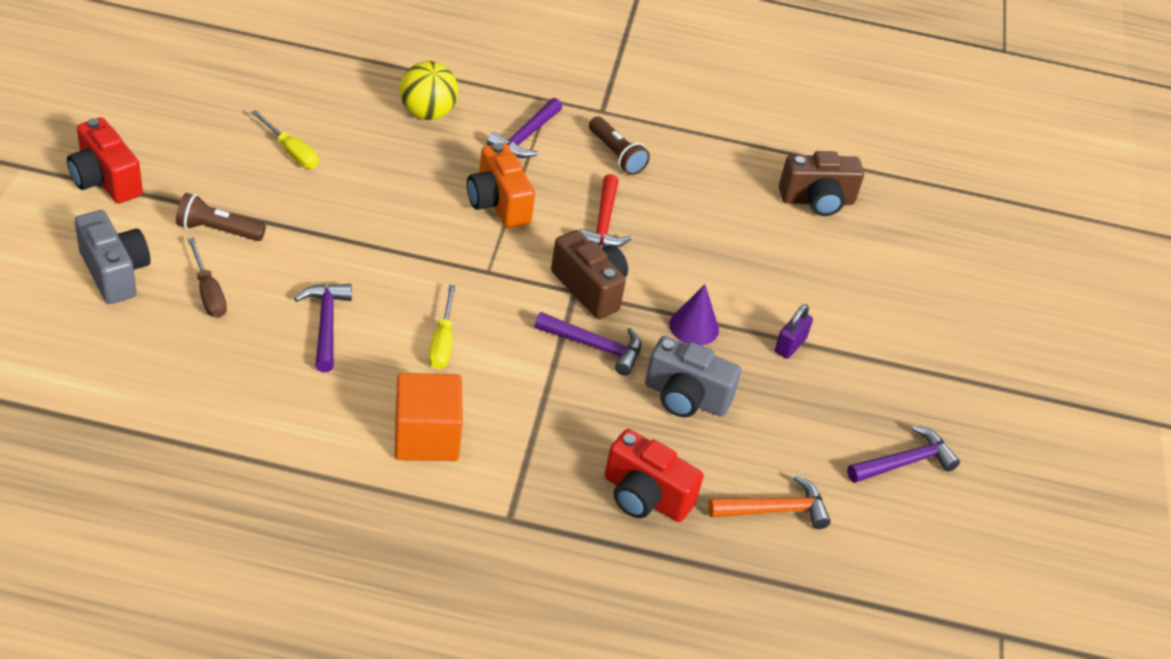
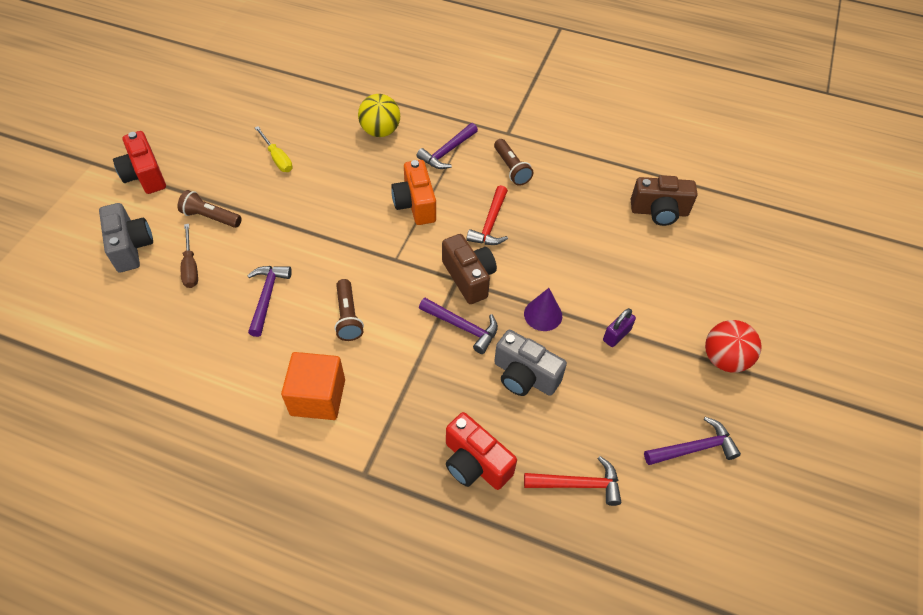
camera: 15 degrees right, 10 degrees up
(442, 342) = (348, 317): yellow screwdriver -> brown flashlight
(775, 510) = (578, 484): orange hammer -> red hammer
(924, 364) = (724, 359): none -> red ball

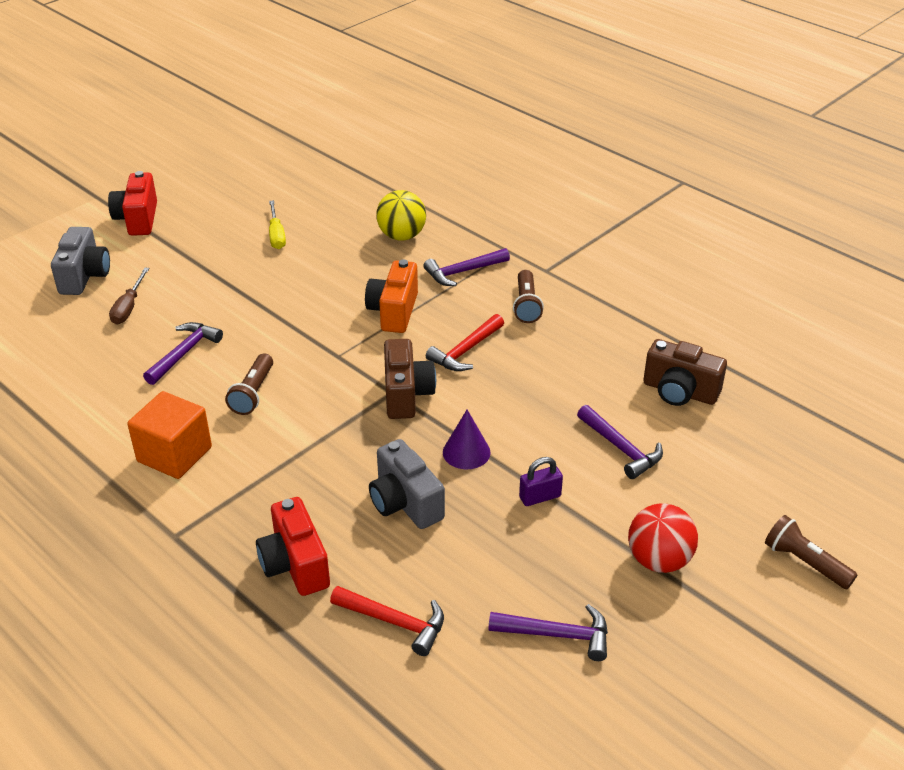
camera: 25 degrees right, 15 degrees down
(210, 217) = (176, 270): brown flashlight -> brown flashlight (804, 562)
(463, 327) = (368, 437): purple hammer -> purple hammer (621, 448)

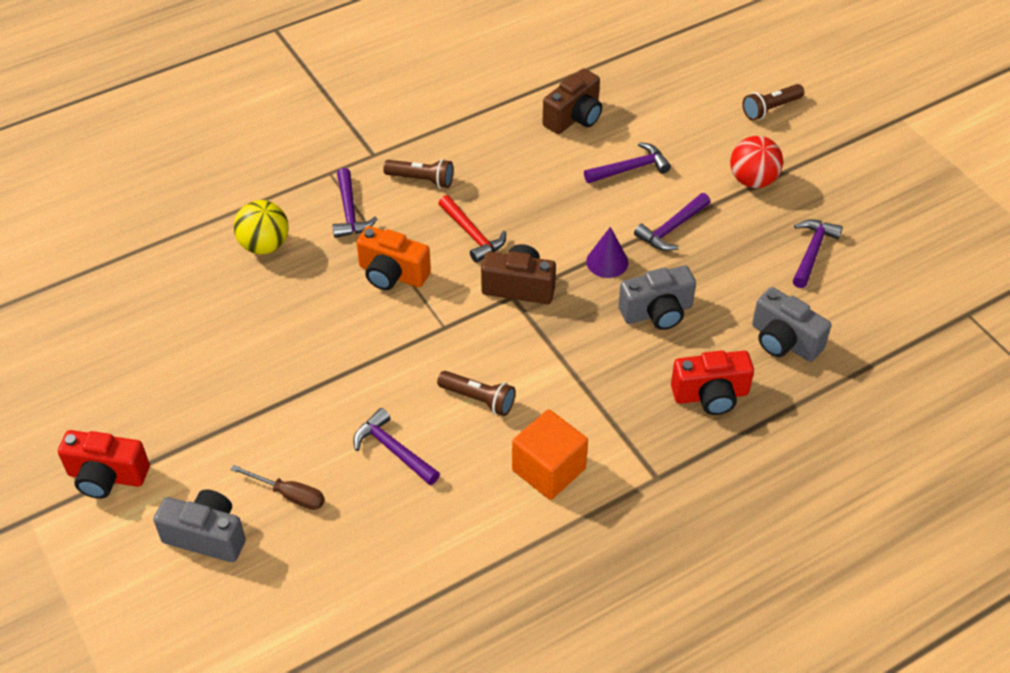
camera: 75 degrees left, 10 degrees up
(276, 235) = (210, 348): yellow screwdriver -> none
(395, 622) = (784, 341): red hammer -> grey camera
(540, 497) = (671, 229): purple padlock -> purple hammer

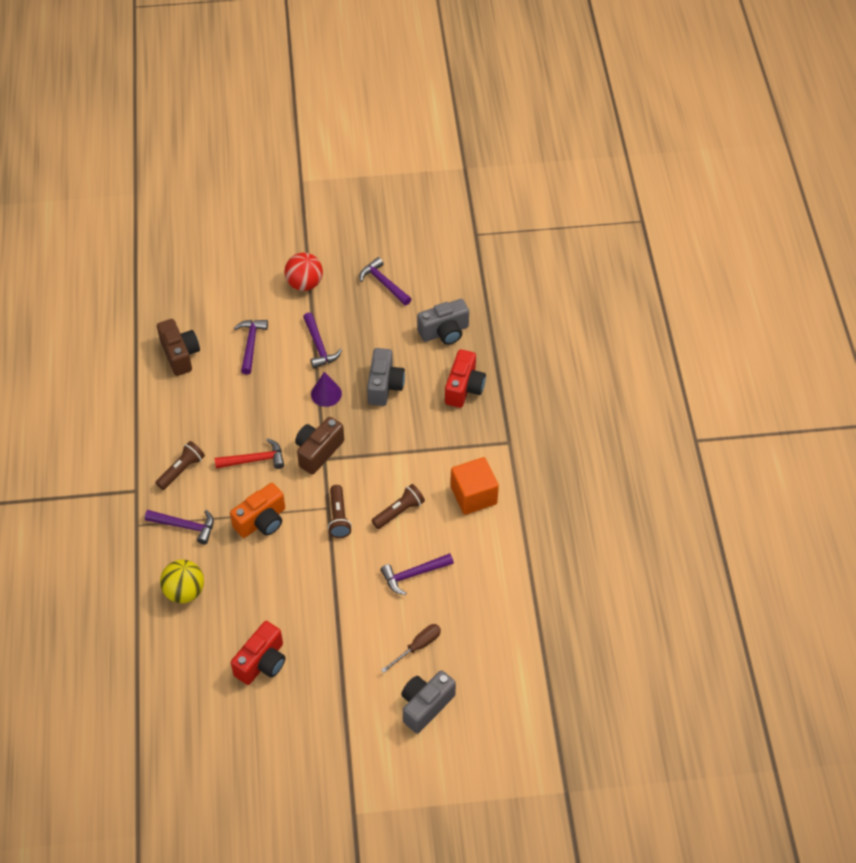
camera: 65 degrees left, 5 degrees up
(107, 476) = (344, 754): red camera -> red camera (262, 662)
(770, 109) = (247, 243): brown flashlight -> brown flashlight (339, 517)

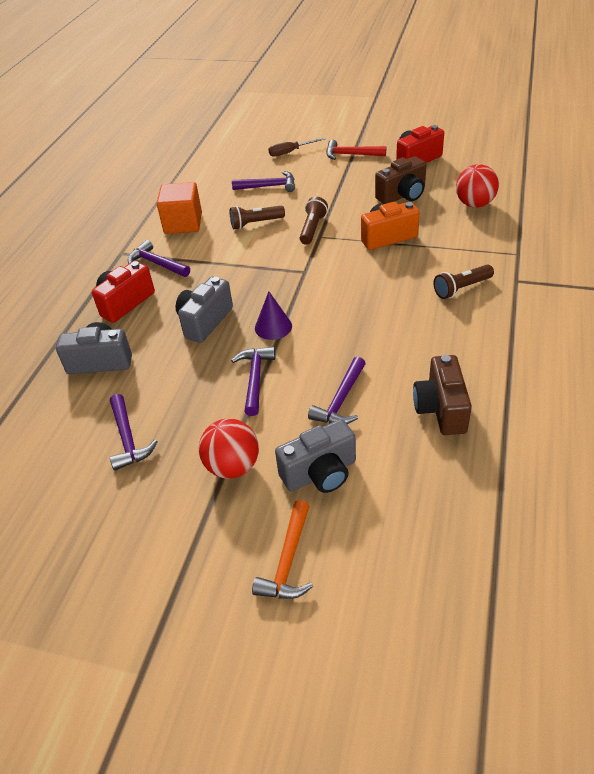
camera: 155 degrees left, 10 degrees down
(184, 591) = (474, 204): yellow ball -> red ball
(185, 526) = (466, 245): purple hammer -> purple hammer (156, 263)
(248, 243) = (288, 561): none -> orange hammer
(254, 460) = (378, 283): red hammer -> red hammer (351, 155)
(318, 451) = (308, 278): brown camera -> brown camera (402, 195)
(425, 705) = (302, 128): grey camera -> grey camera (320, 473)

